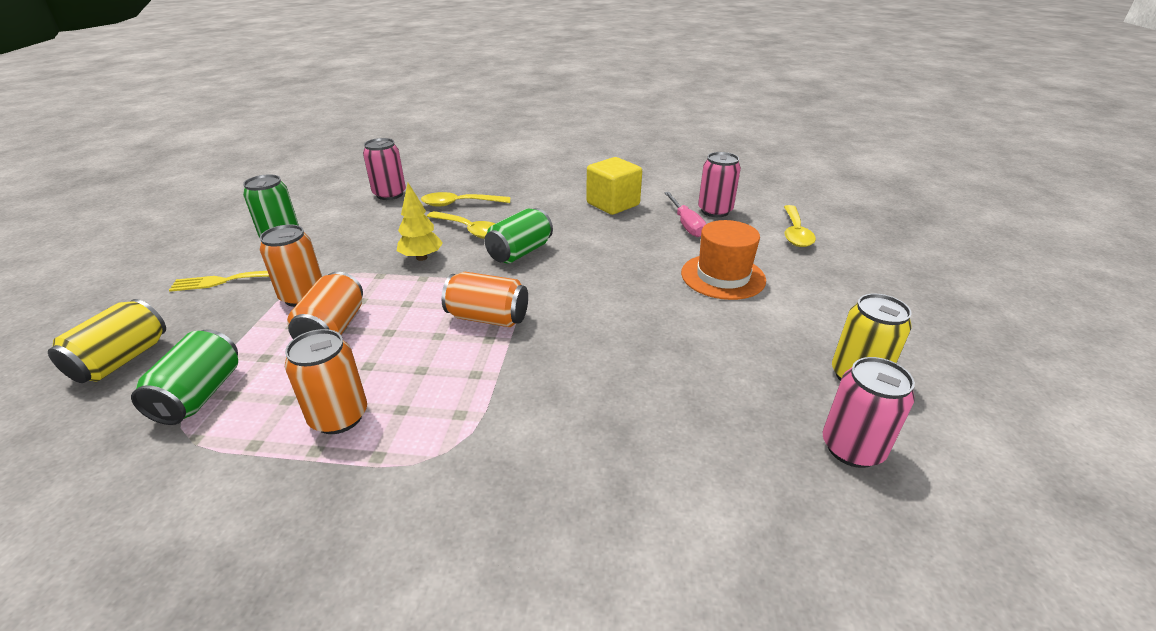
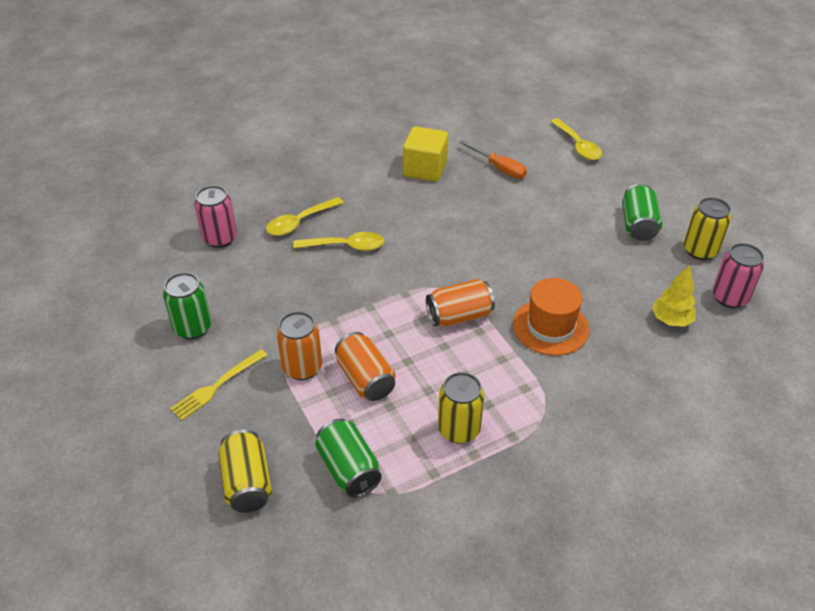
camera: 35 degrees left, 10 degrees up
(339, 417) = (459, 429): orange can -> yellow can
(421, 258) = (344, 290): yellow tree -> yellow tree (671, 320)
(520, 252) = (412, 250): green can -> green can (638, 225)
(686, 224) = (499, 168): pink screwdriver -> orange screwdriver
(715, 211) = (506, 145): pink can -> none
(723, 276) = (568, 208): orange hat -> orange hat (550, 327)

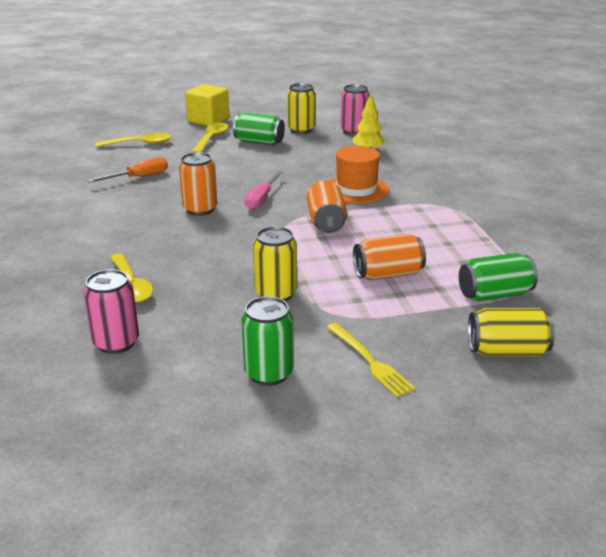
camera: 75 degrees left, 15 degrees down
(302, 367) = (361, 306): orange can -> orange can (200, 209)
(346, 246) = (193, 263): yellow spoon -> yellow spoon (211, 139)
(425, 169) = (106, 209): yellow cube -> yellow cube (208, 120)
(459, 429) = (457, 240): yellow can -> yellow can (276, 294)
(490, 259) = (262, 199): none -> pink screwdriver

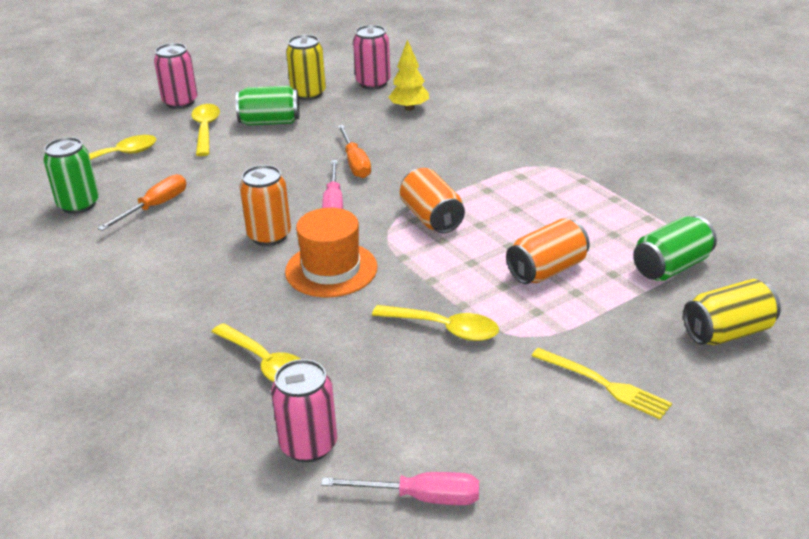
camera: 20 degrees left, 5 degrees up
(165, 397) = (420, 497): none -> pink screwdriver
(208, 120) = (180, 102): yellow cube -> pink can
(268, 373) = (510, 431): green can -> green can (78, 204)
(276, 294) = (444, 328): yellow can -> yellow spoon
(298, 177) = (355, 163): none -> orange screwdriver
(356, 189) = (434, 165): orange hat -> orange hat (331, 269)

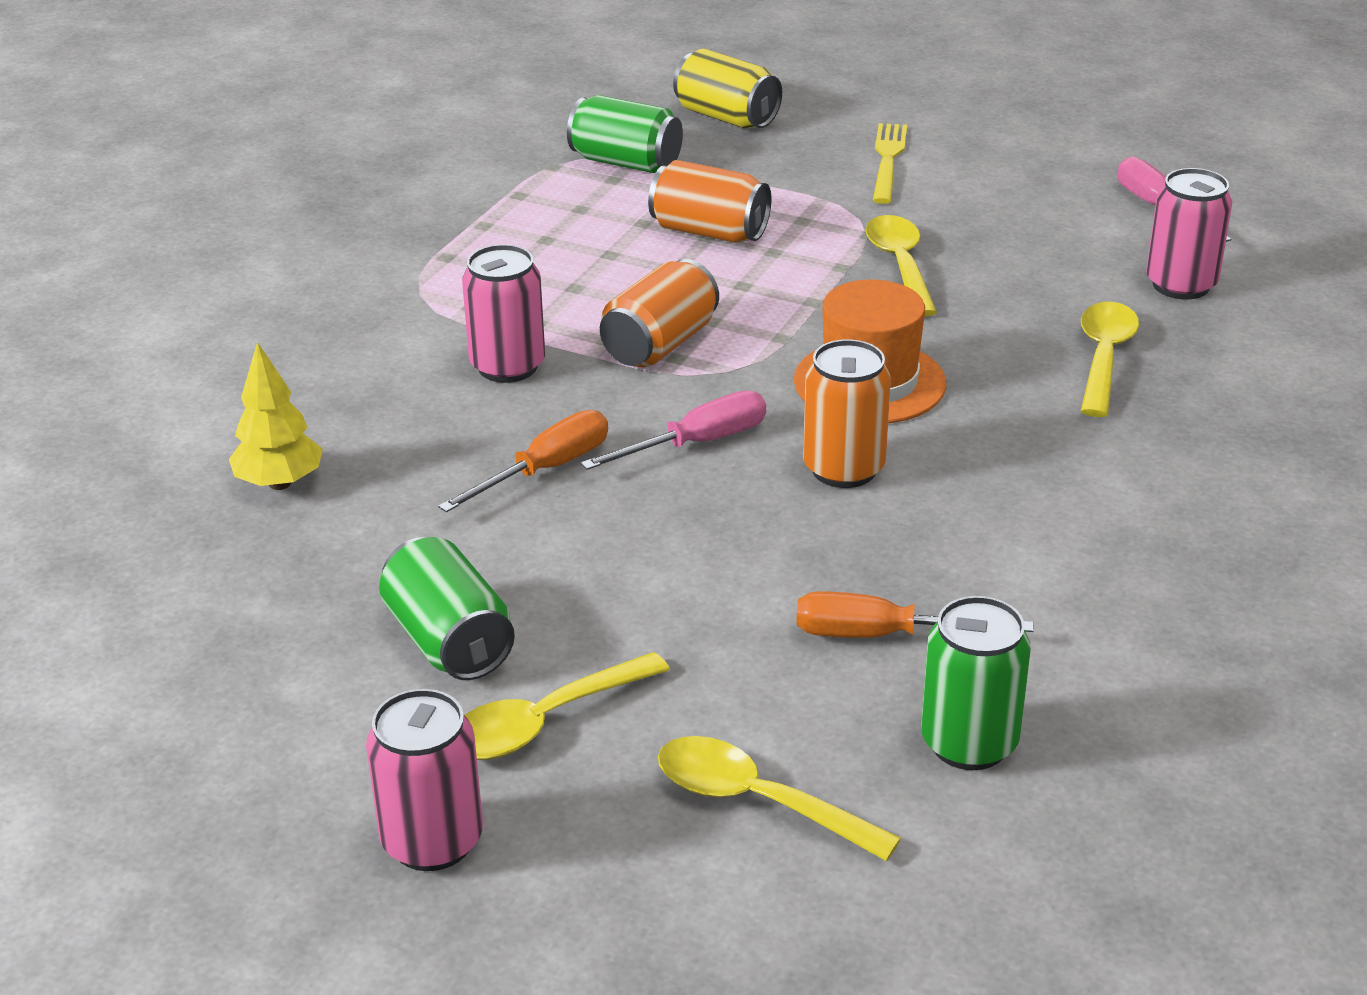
camera: 120 degrees left, 0 degrees up
(308, 93) = (275, 644): yellow can -> none
(373, 83) = (173, 571): pink can -> pink can (508, 366)

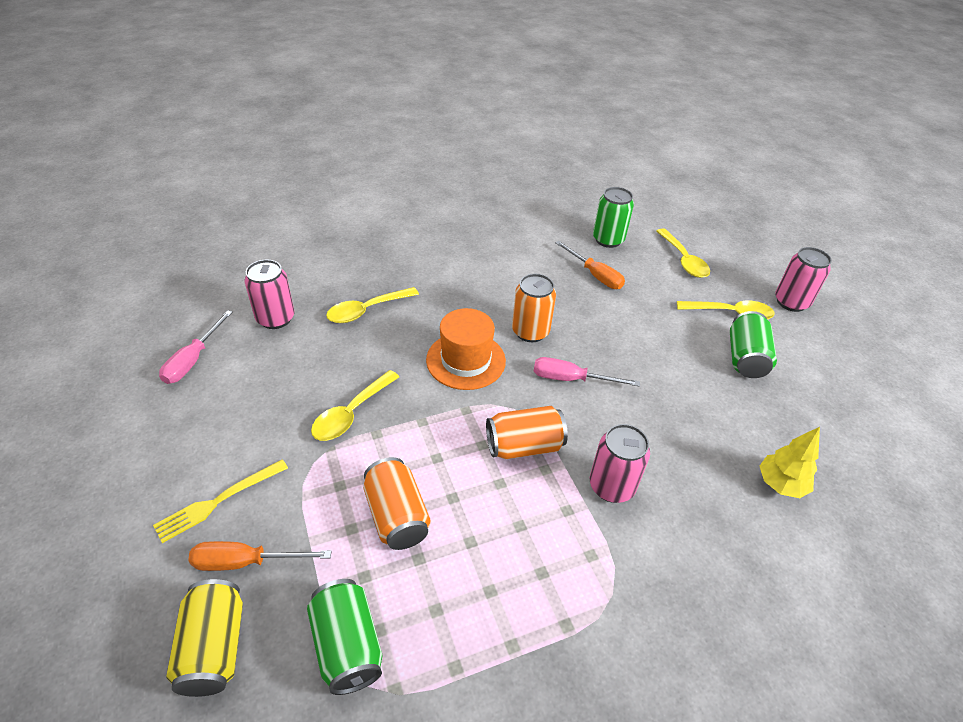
camera: 140 degrees left, 10 degrees up
(545, 470) = (647, 408): orange screwdriver -> orange screwdriver (246, 562)

